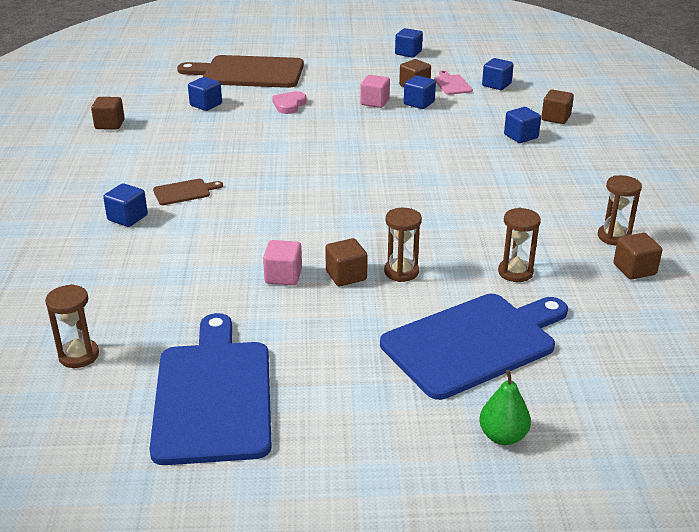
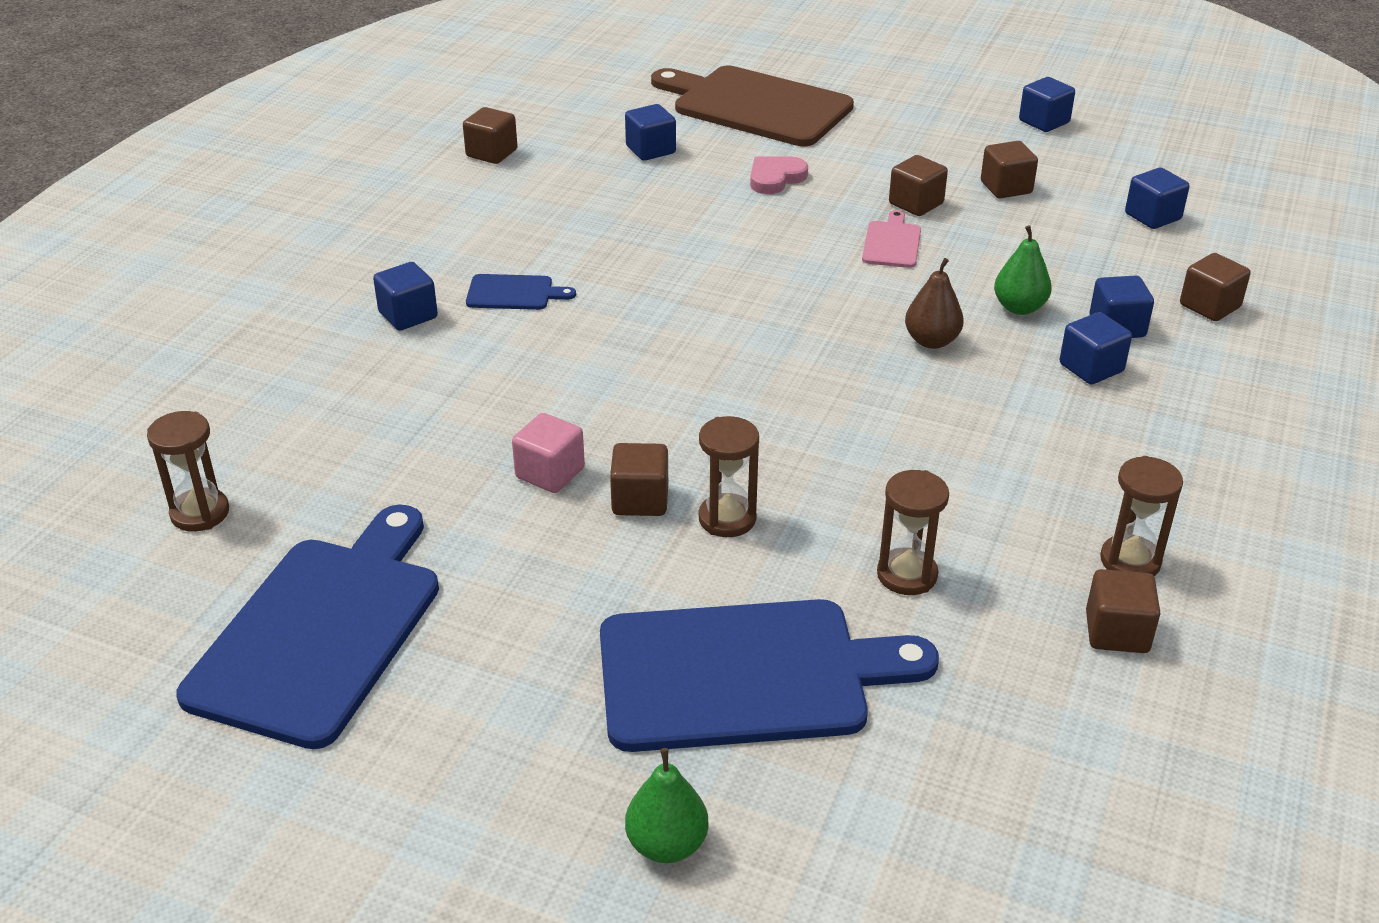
camera: 25 degrees right, 5 degrees up
(184, 192) = (514, 293): brown cutting board -> blue cutting board
(375, 102) = (916, 204): pink cube -> brown cube
(419, 103) = (988, 222): blue cube -> blue cube (1091, 368)
(436, 163) = (931, 341): none -> brown pear
(452, 84) = (1074, 198): pink cutting board -> pink cutting board (892, 243)
(467, 138) = (1019, 308): none -> green pear

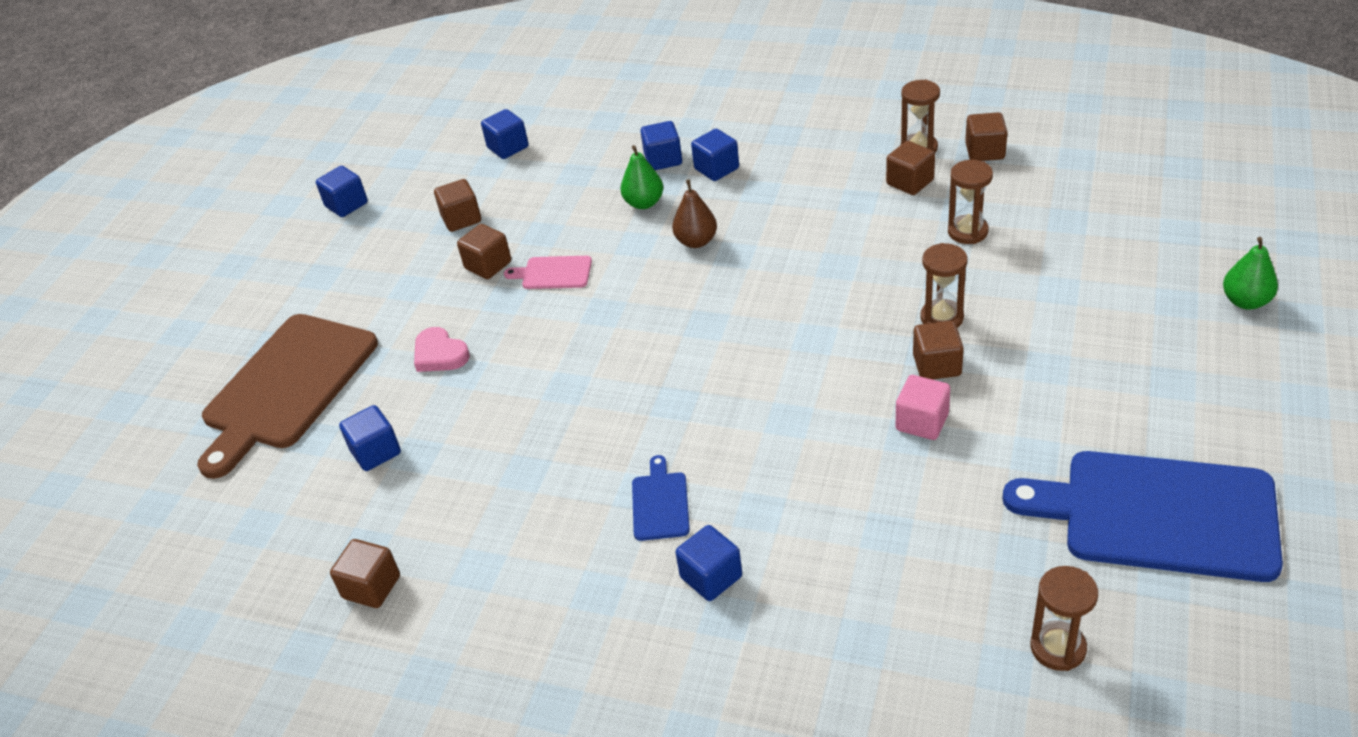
camera: 90 degrees left, 5 degrees up
(744, 675) = (1092, 289): blue cutting board -> none
(1209, 306) = (630, 122): brown cube -> brown cube (910, 182)

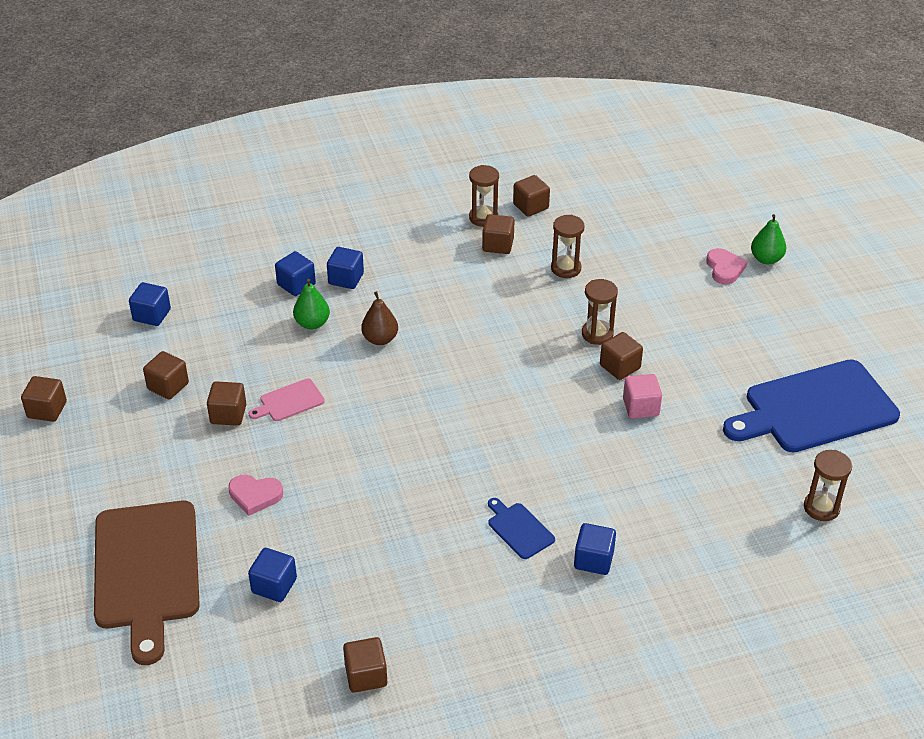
camera: 40 degrees left, 0 degrees up
(346, 205) = (47, 410): blue cube -> brown cube
(1175, 295) = (724, 268): none -> pink heart

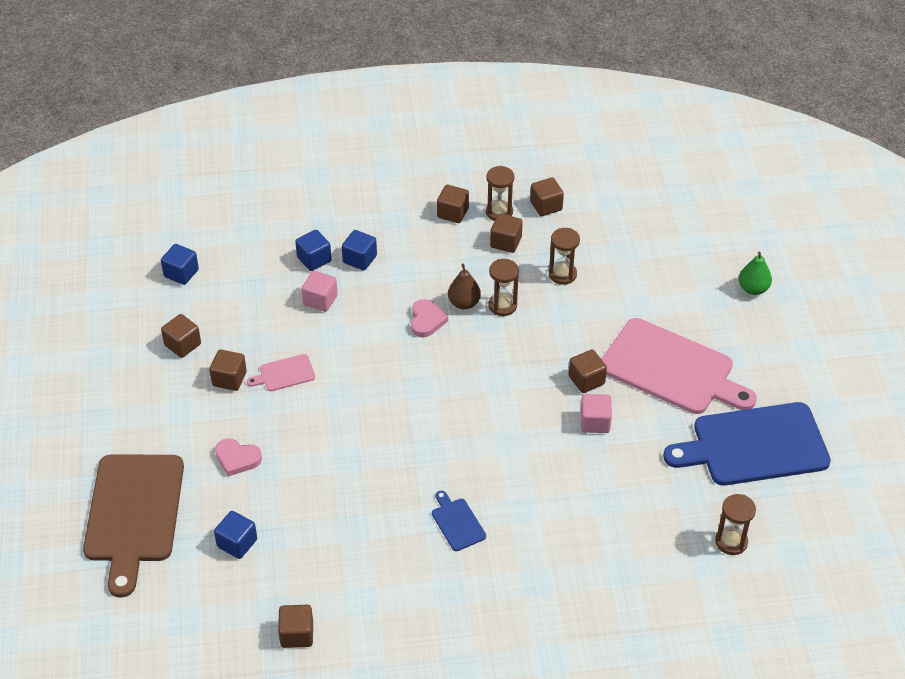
camera: 10 degrees right, 5 degrees up
(47, 410) = (76, 353): brown cube -> brown cube (452, 213)
(312, 323) = (320, 300): green pear -> pink cube
(380, 339) = (377, 323): brown pear -> brown pear (464, 303)
(593, 560) = (515, 560): blue cube -> none
(597, 334) = (574, 344): brown hourglass -> brown hourglass (502, 305)
(706, 345) = (671, 369): none -> pink cutting board
(724, 268) = (711, 293): pink heart -> pink heart (426, 320)

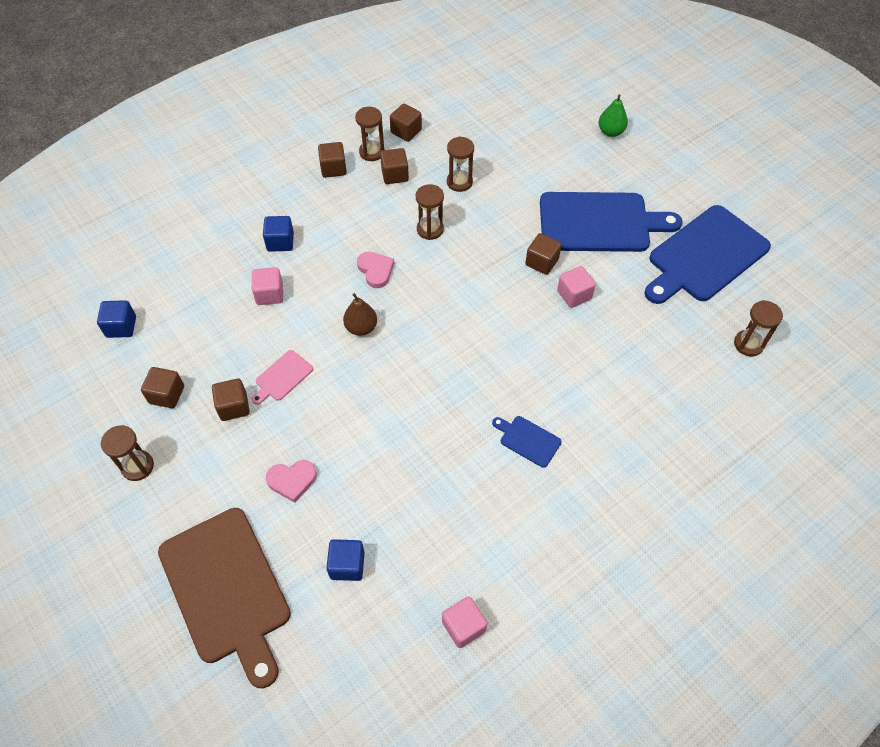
camera: 30 degrees left, 10 degrees up
(125, 390) = (137, 466): none -> brown hourglass
(297, 634) = (463, 626): brown cube -> pink cube
(314, 259) = (239, 260): blue cube -> none
(464, 303) = (396, 241): brown pear -> brown pear (361, 327)
(671, 369) = (599, 222): pink cutting board -> blue cutting board

